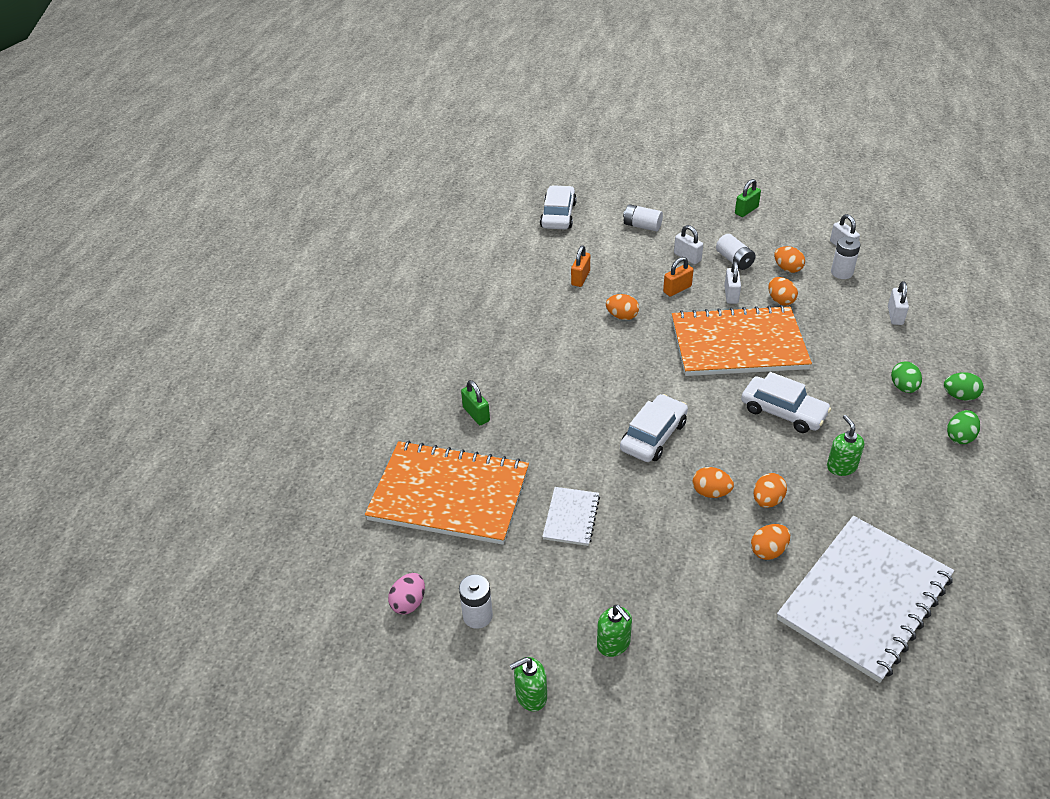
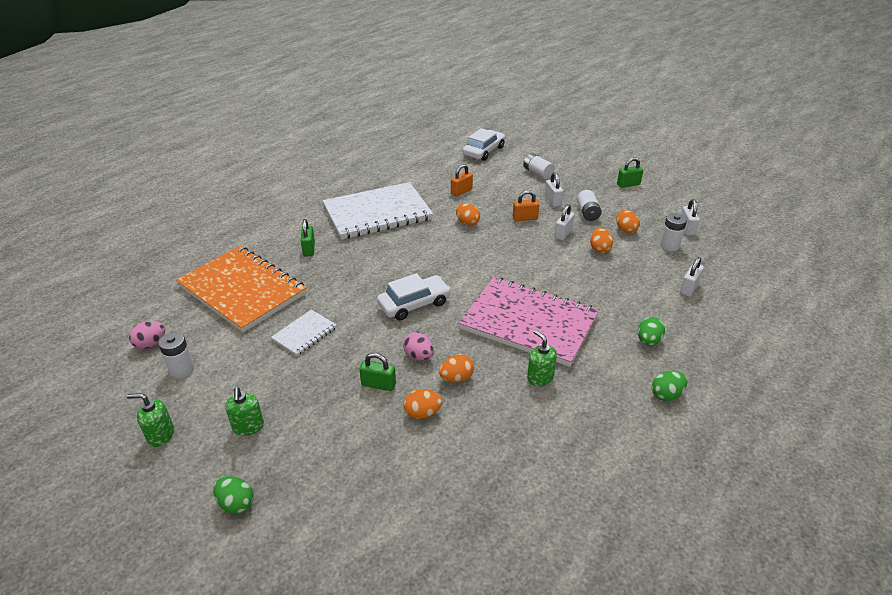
camera: 25 degrees right, 5 degrees down
(700, 540) = (378, 384): none -> green padlock
(711, 492) = (419, 356): orange egg -> pink egg
(738, 344) = (537, 267): orange notebook -> none
(783, 412) = (529, 323): white car -> pink notebook
(841, 466) = (540, 377): green soap dispenser -> green soap dispenser turned 45 degrees counterclockwise
(864, 598) = (466, 481): white notebook -> white notebook (377, 213)
(959, 396) = (694, 365): green egg -> green egg (236, 504)

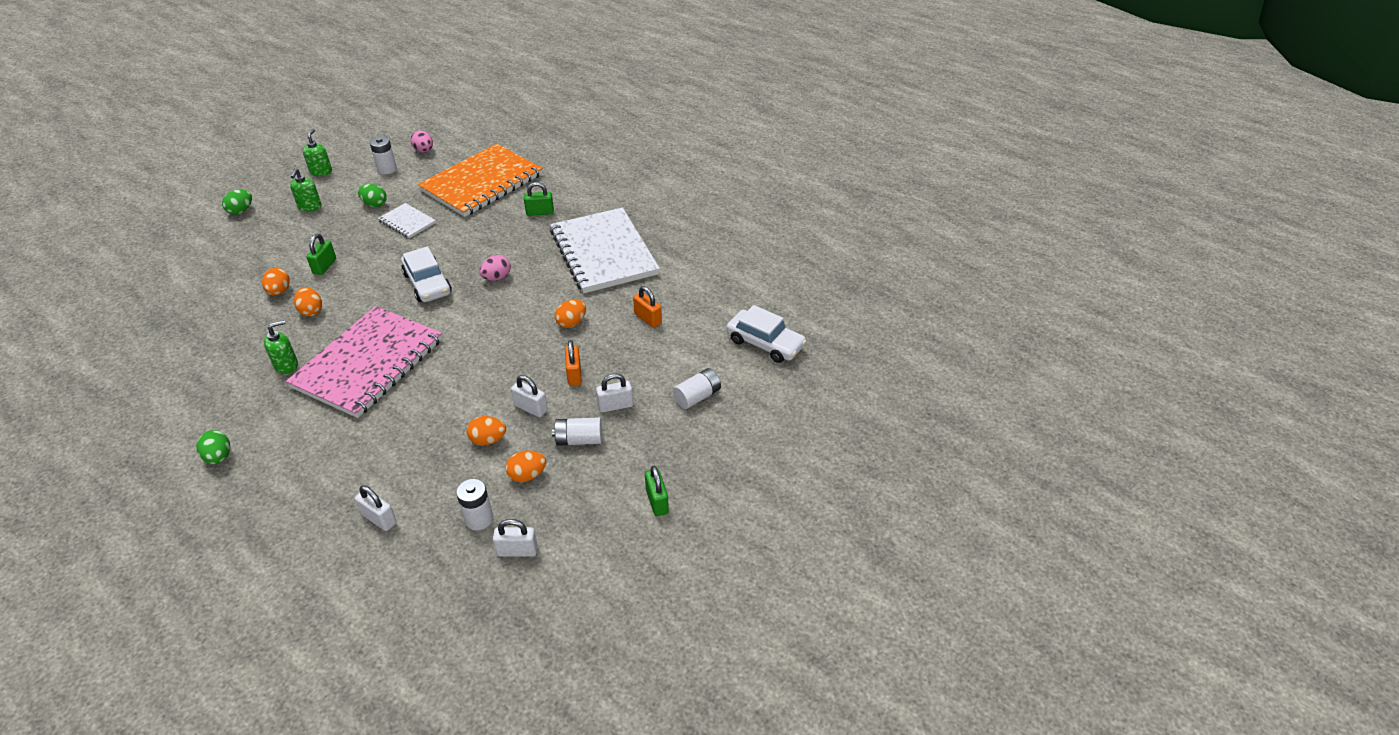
camera: 90 degrees right, 5 degrees up
(248, 427) = (310, 207): green soap dispenser -> green soap dispenser turned 75 degrees counterclockwise
(419, 356) = (350, 288): pink egg -> pink egg (497, 278)
(648, 341) = (301, 457): green egg -> green egg (375, 204)

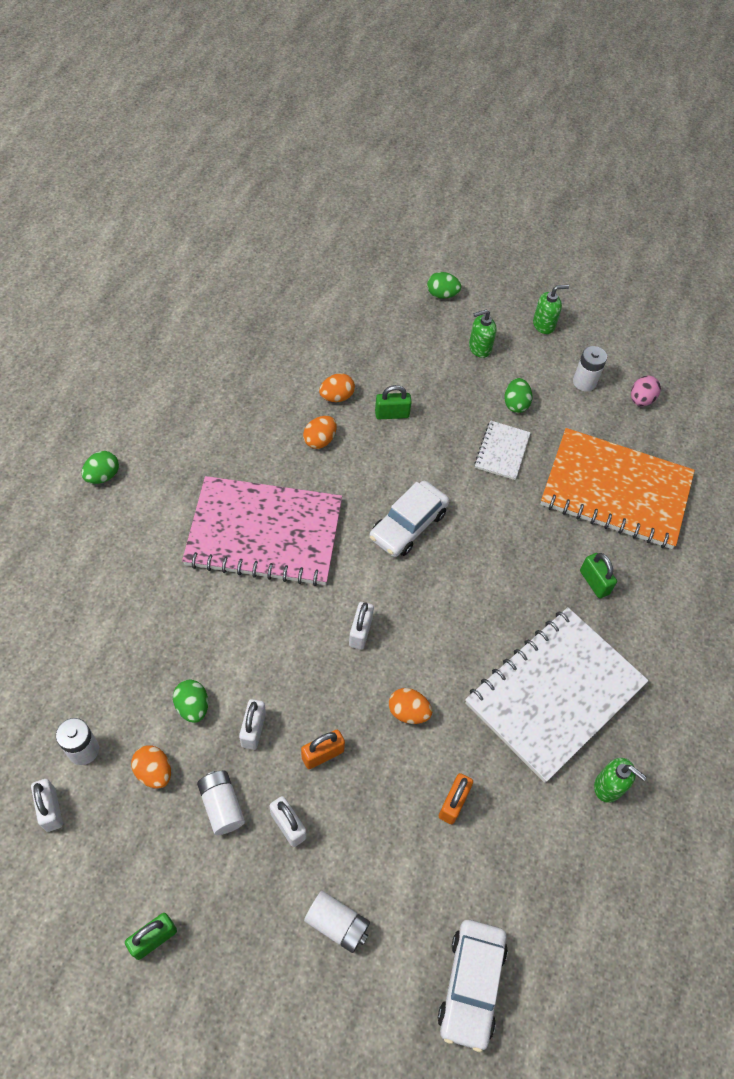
camera: 65 degrees right, 15 degrees up
(286, 365) = (236, 462): green soap dispenser -> green soap dispenser (609, 786)
(379, 519) = (62, 654): white padlock -> white padlock (360, 632)
(488, 440) = (192, 707): orange egg -> green egg
(497, 278) = (450, 591): pink egg -> none

